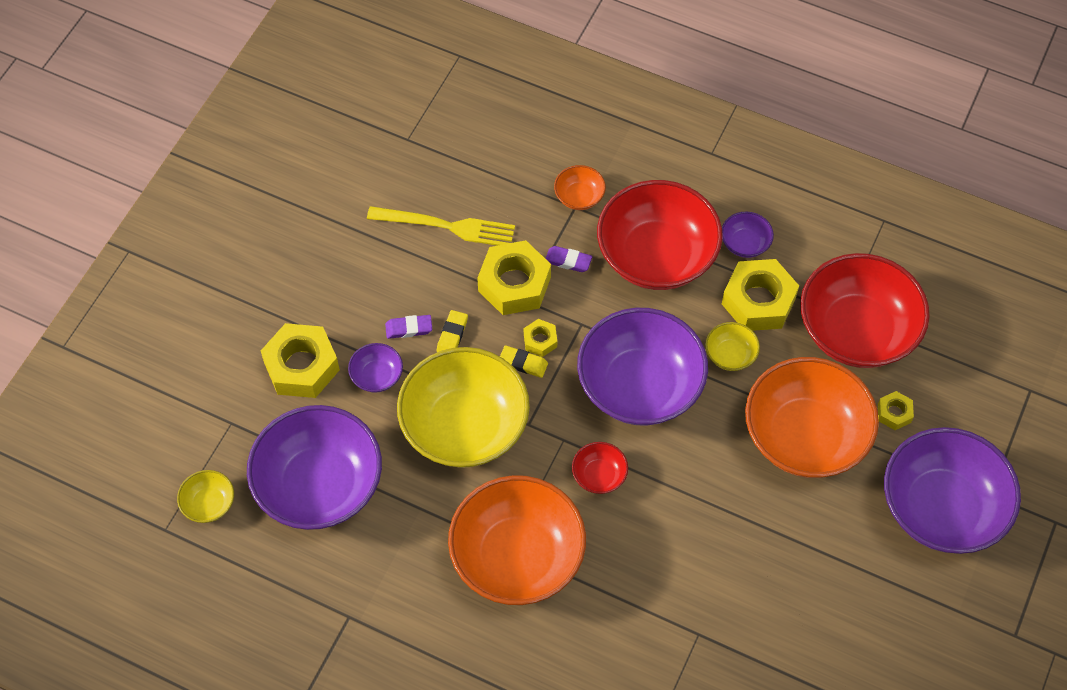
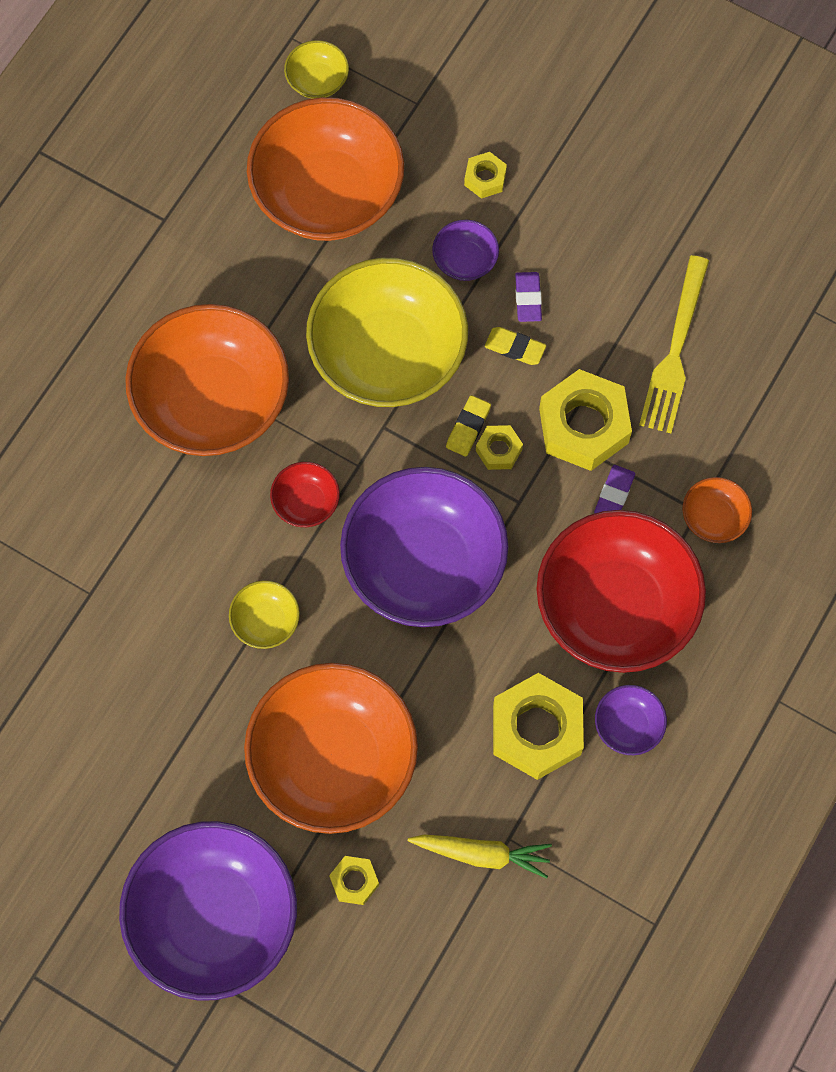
camera: 95 degrees right, 10 degrees up
(302, 366) = (485, 178): yellow nut -> yellow nut, size x0.48
(319, 485) = (328, 194): purple bowl -> orange bowl
(730, 355) = (459, 682): yellow bowl -> yellow bowl (266, 621)
(856, 331) = (481, 854): red bowl -> yellow carrot

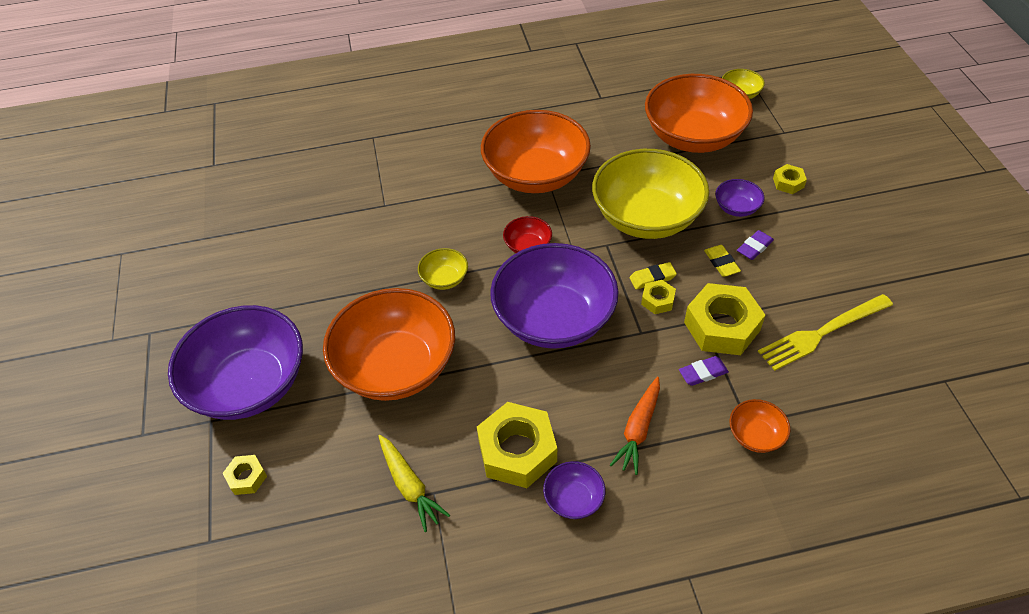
camera: 50 degrees right, 20 degrees down
(354, 881) = (331, 433): yellow nut -> yellow nut (247, 478)
(615, 606) = (638, 429): red bowl -> orange carrot

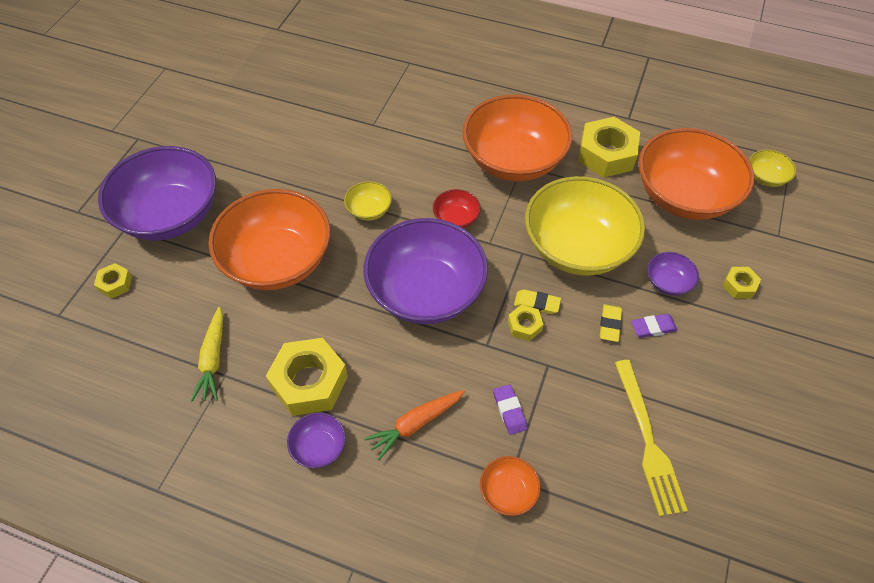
camera: 30 degrees right, 5 degrees up
(703, 373) = (509, 411): purple eraser -> purple eraser turned 60 degrees clockwise
(721, 326) = (561, 380): yellow nut -> yellow nut (606, 154)
(822, 333) = (648, 441): yellow fork -> yellow fork turned 105 degrees counterclockwise

